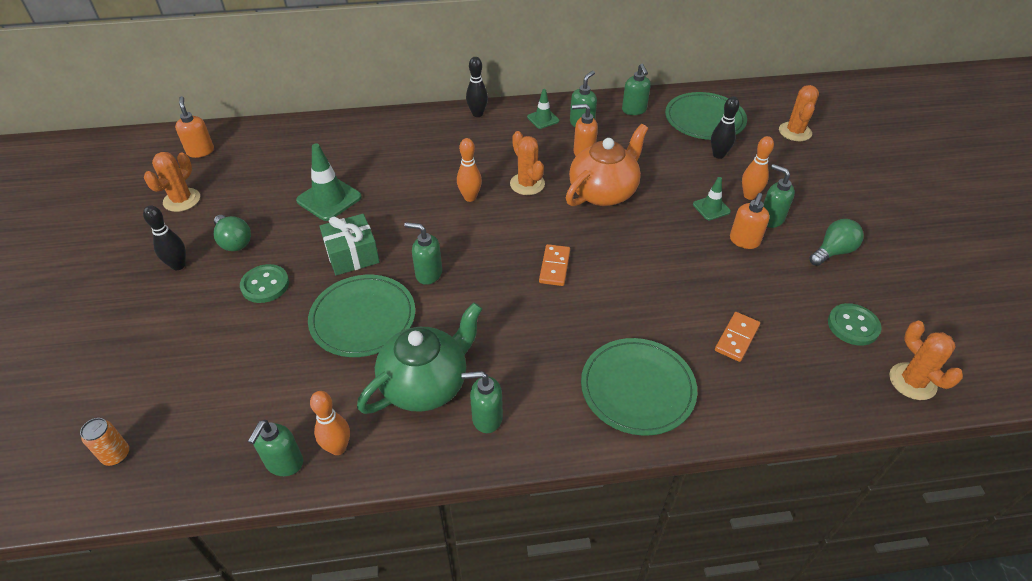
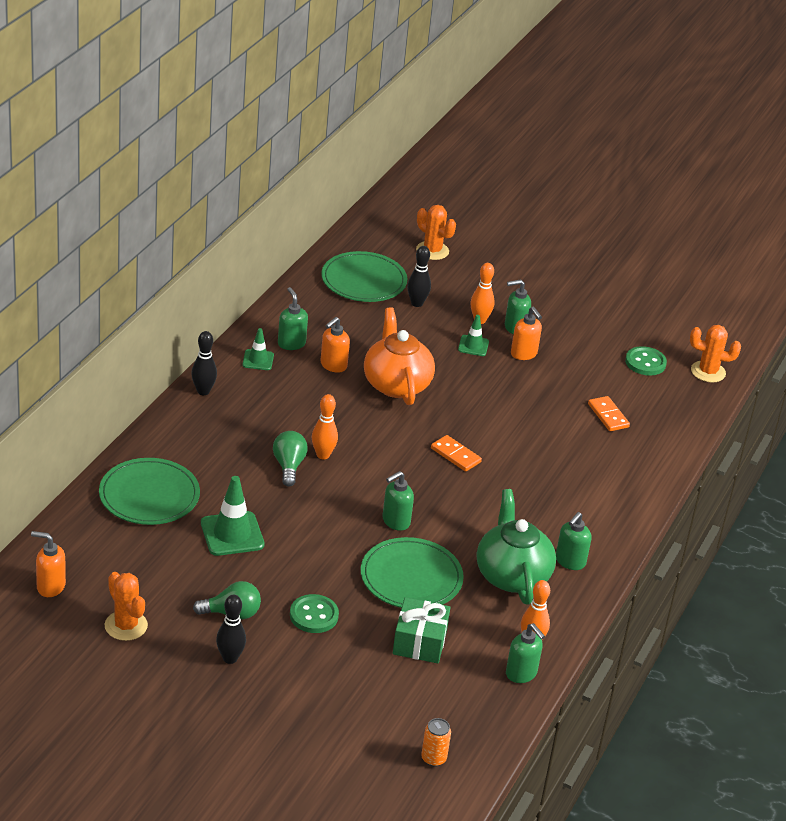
camera: 60 degrees left, 10 degrees down
(352, 255) = (327, 552): green gift -> green gift (419, 642)
(527, 184) = (340, 416): orange cactus -> none
(634, 110) = (306, 306): green soap dispenser -> none
(637, 388) = (608, 482): green plate -> green plate (149, 495)
(833, 252) = (575, 324): green light bulb -> green light bulb (289, 466)

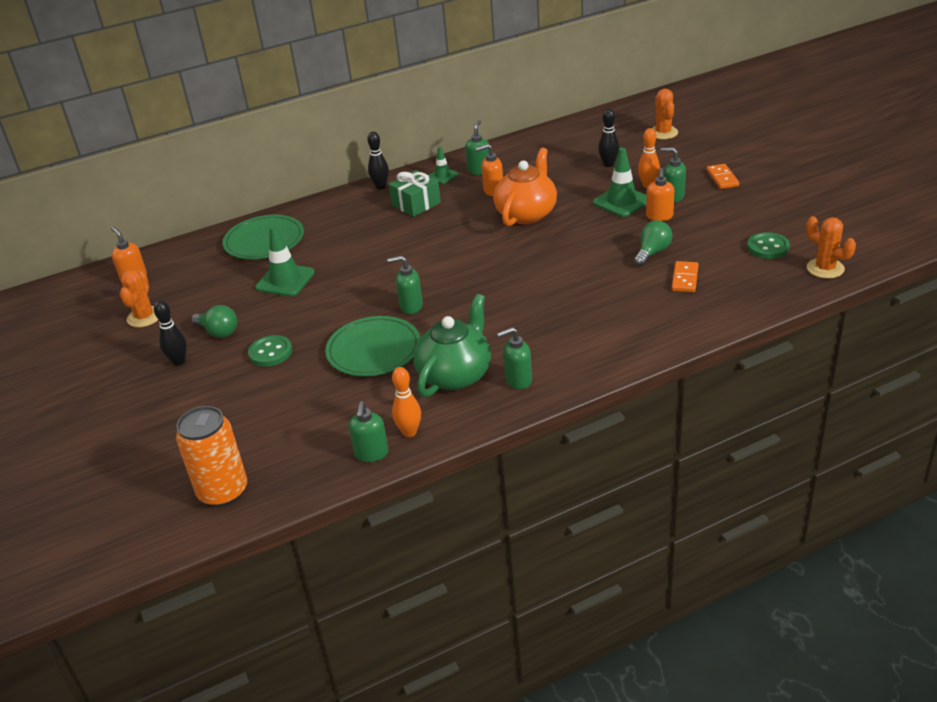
camera: 45 degrees right, 0 degrees up
(289, 466) = (379, 247): green light bulb -> green light bulb (652, 252)
(323, 455) = (413, 247): orange bowling pin -> none
(364, 280) = (583, 142): green plate -> none
(419, 642) = (322, 399): green gift -> green gift (416, 204)
(433, 758) = (223, 492): orange can -> orange can, size x2.07
(455, 455) = (515, 273): orange domino -> orange domino (722, 178)
(473, 346) = (621, 202): green traffic cone -> green traffic cone, size x1.73

